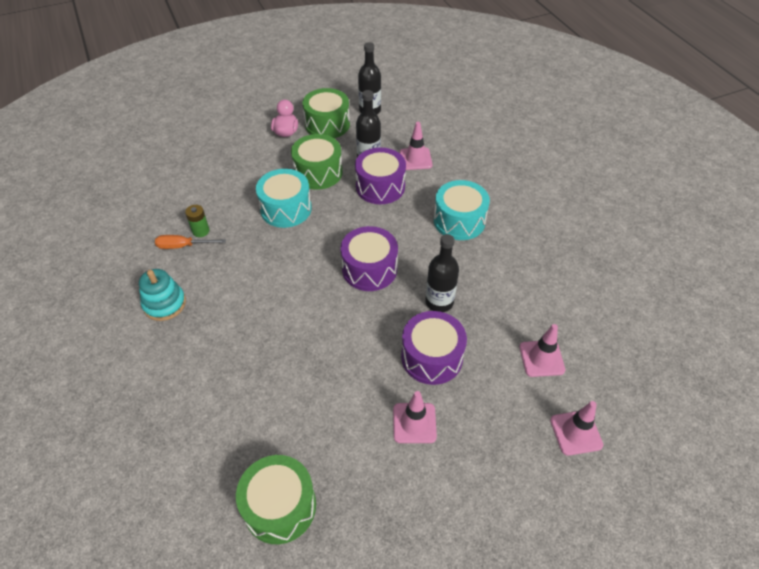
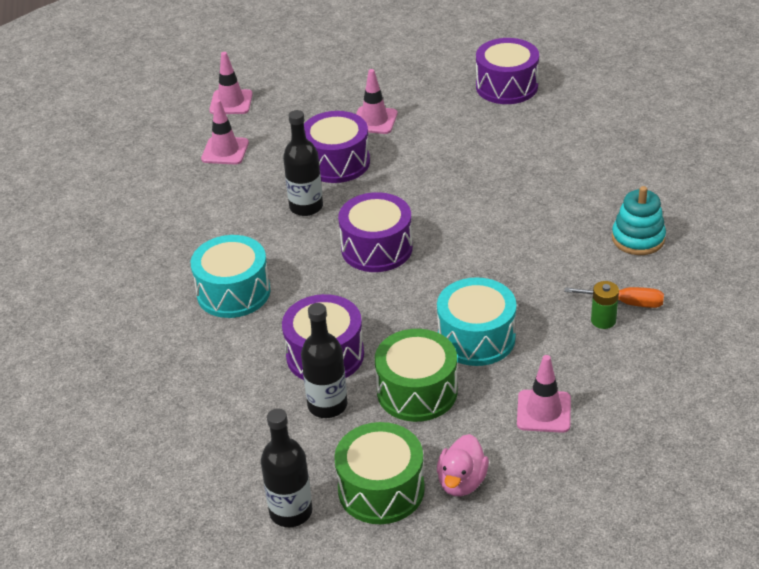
camera: 165 degrees left, 10 degrees down
(280, 506) = (506, 86): green drum -> purple drum
(415, 159) = (250, 396): pink traffic cone -> pink traffic cone (543, 411)

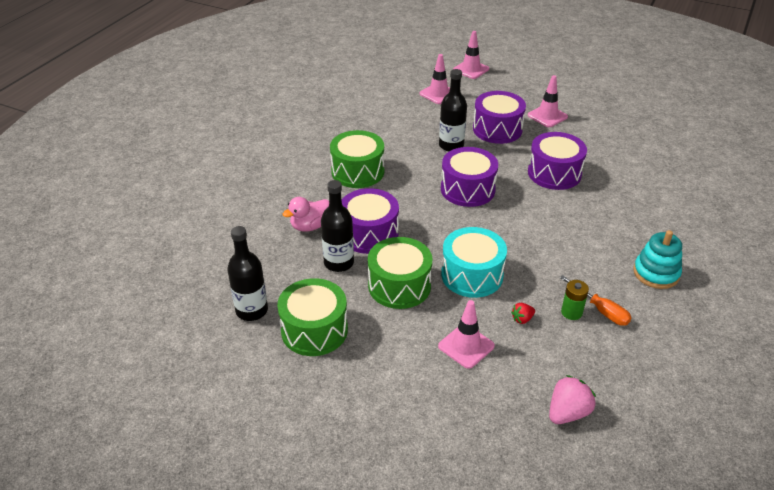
camera: 35 degrees right, 0 degrees up
(233, 292) = (357, 172): turquoise drum -> green drum
(461, 482) = (366, 356): pink duck -> pink duck (310, 226)
(506, 86) = (661, 134): purple drum -> purple drum (554, 173)
(567, 353) = (522, 319): none -> red strawberry
(690, 416) = (567, 413): none -> pink strawberry

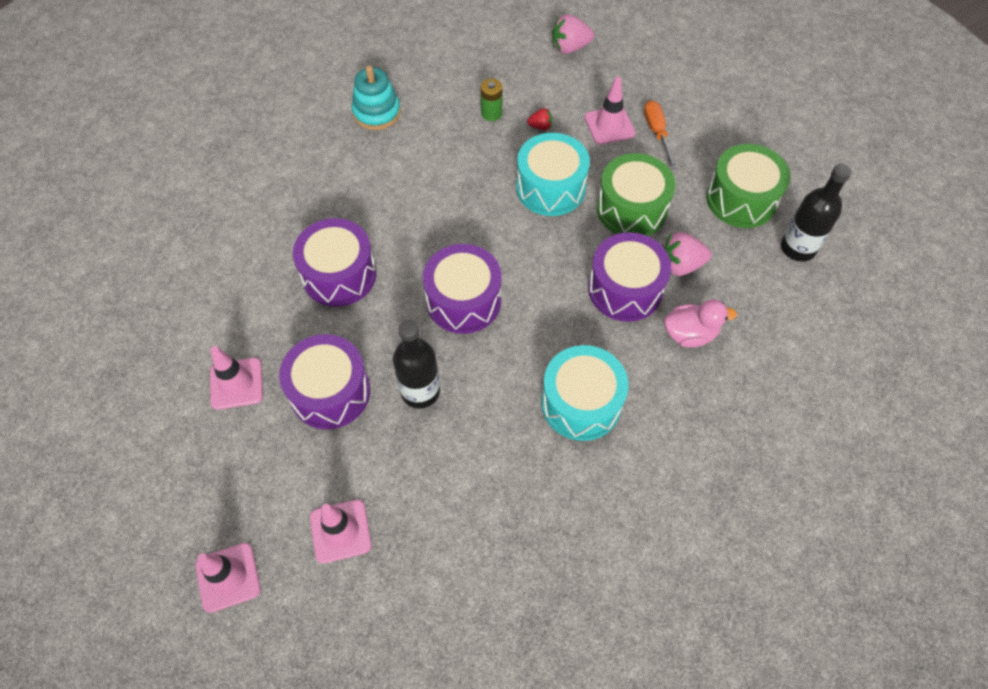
camera: 150 degrees left, 20 degrees up
(339, 263) = (680, 265): black bottle -> pink strawberry
(357, 172) = (581, 403): green drum -> turquoise drum
(601, 310) = (464, 104): orange screwdriver -> orange screwdriver (657, 133)

